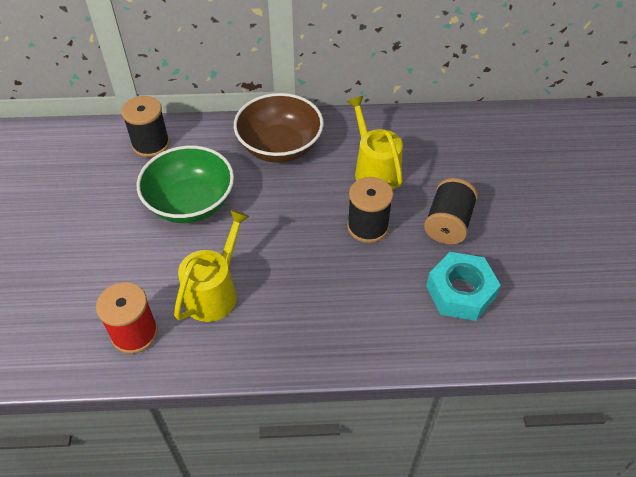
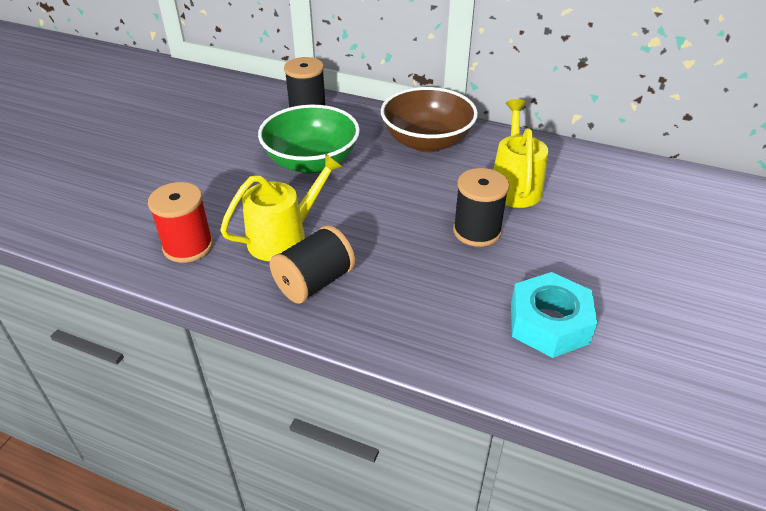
camera: 25 degrees right, 10 degrees down
(448, 224) = (571, 255): black spool -> black spool (314, 282)

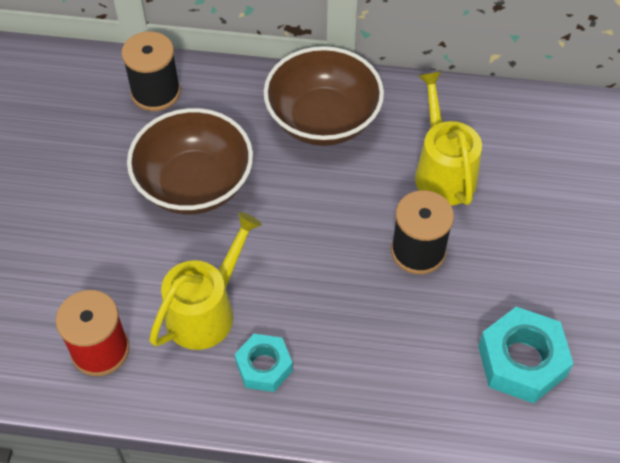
camera: 15 degrees left, 15 degrees up
(311, 162) = (194, 184): green bowl -> brown bowl
(314, 282) = (264, 366): black spool -> turquoise nut

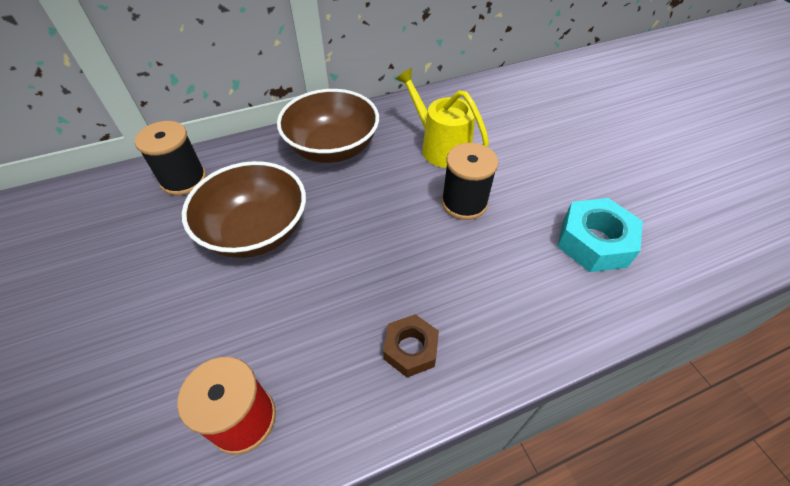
camera: 30 degrees left, 5 degrees down
(206, 311) = (328, 328): yellow watering can -> none
(264, 366) = (410, 349): turquoise nut -> brown nut

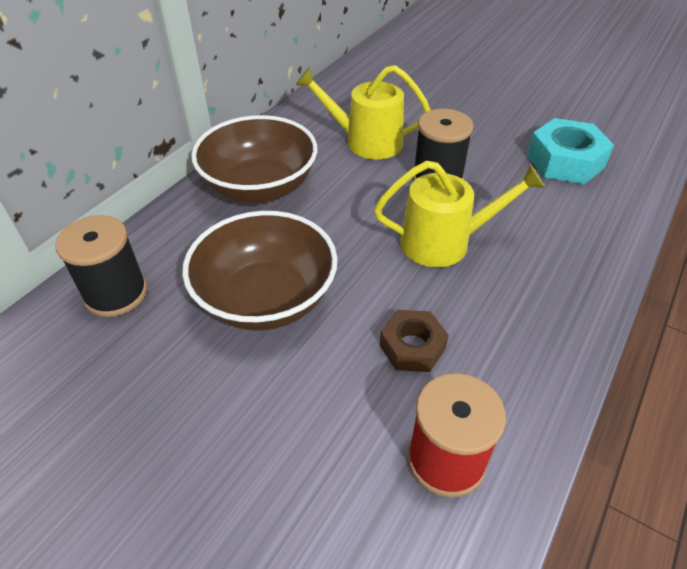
camera: 35 degrees left, 5 degrees down
(410, 349) = (521, 313): brown nut -> brown nut (412, 347)
(413, 257) = (444, 242): none -> yellow watering can

